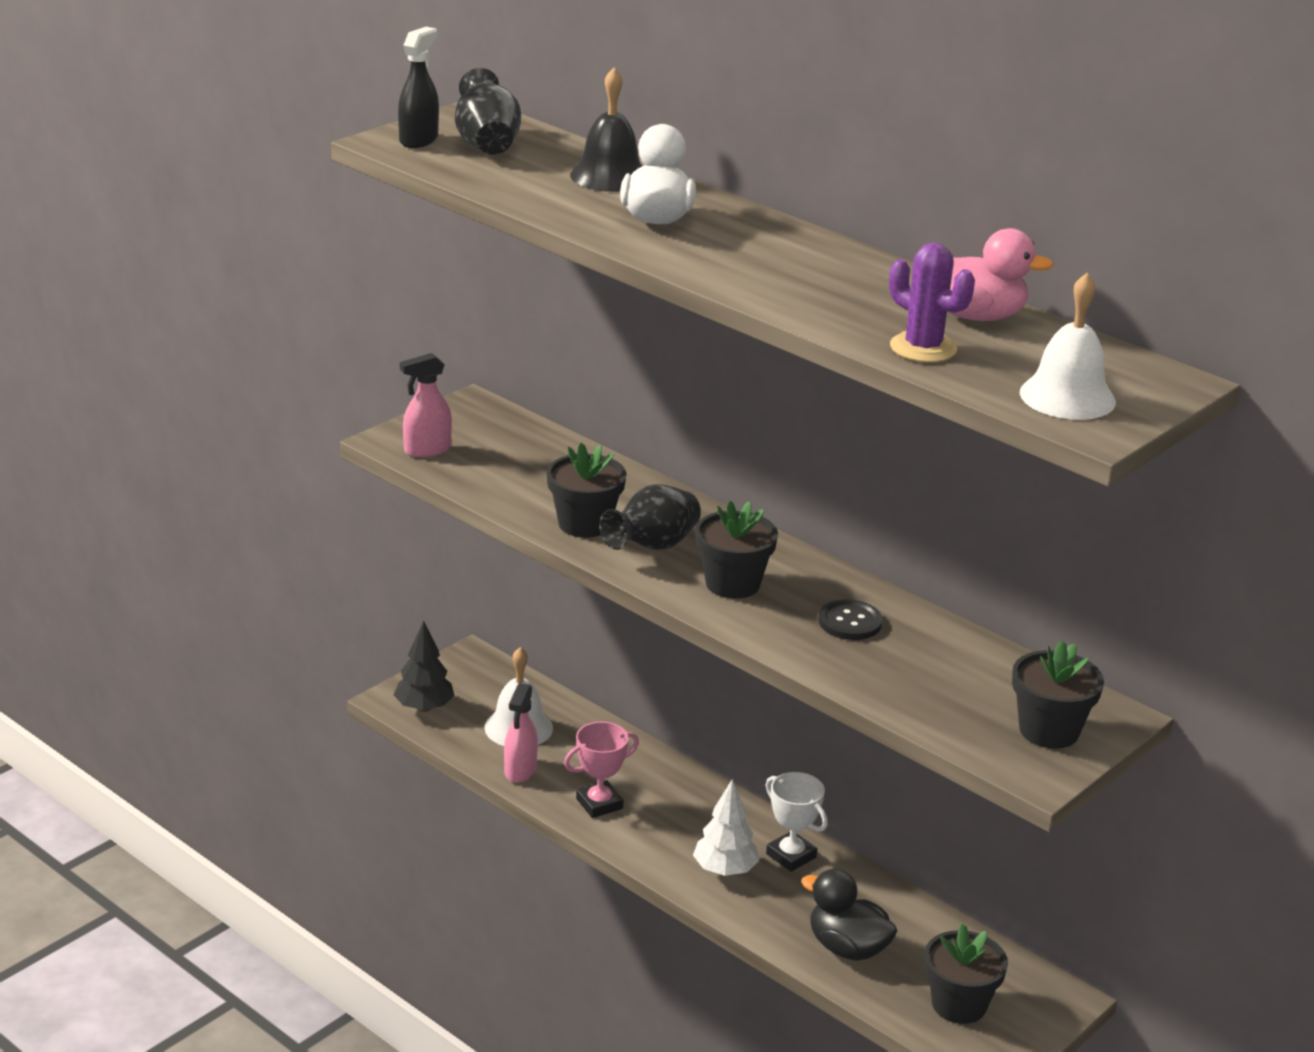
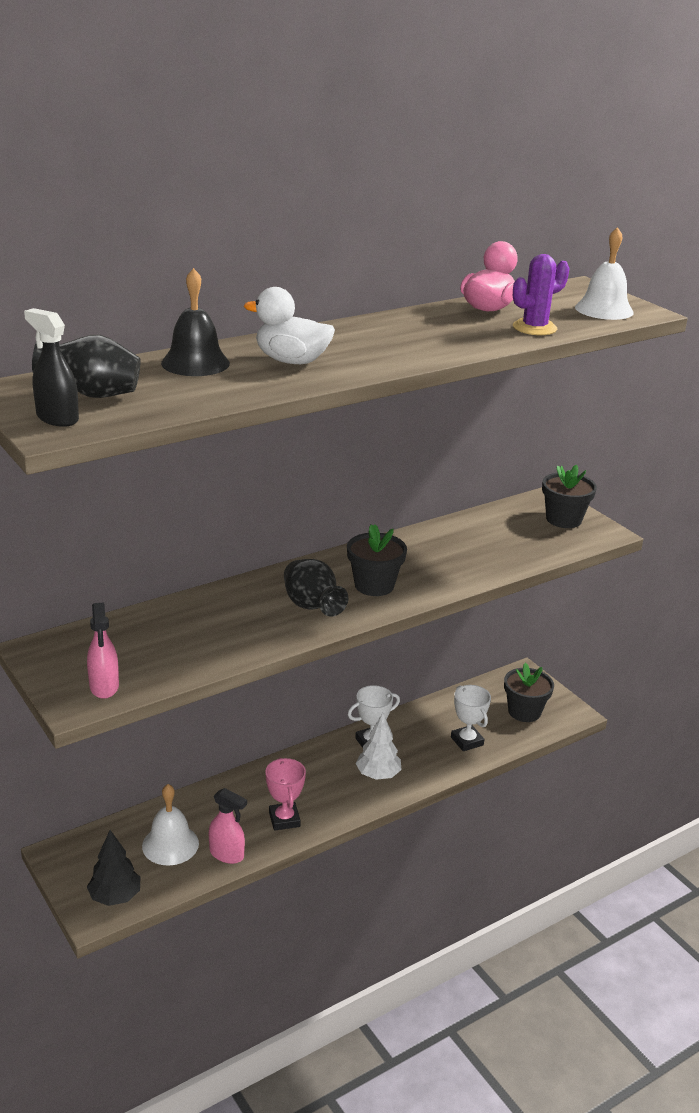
camera: 75 degrees left, 0 degrees up
(584, 524) = (267, 630): black flower pot -> none
(847, 948) = (467, 741): black duck -> white trophy
(850, 622) = (434, 554): black button -> none

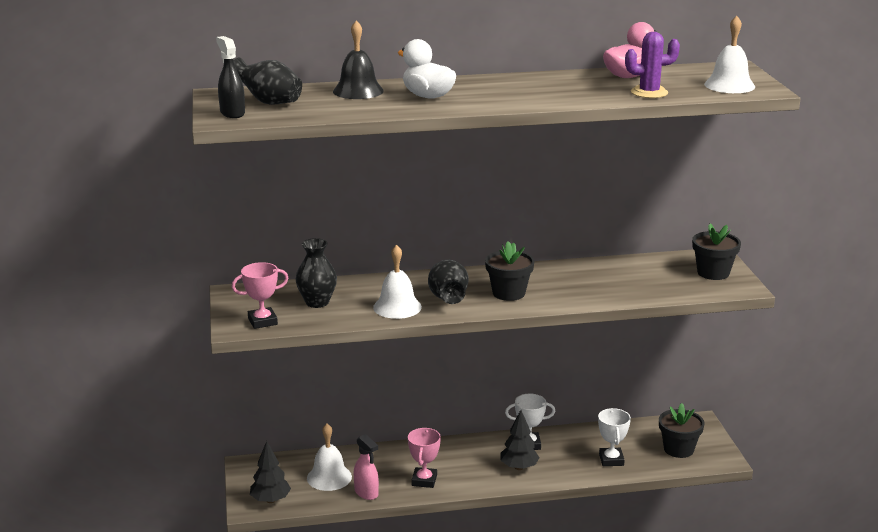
camera: 25 degrees right, 5 degrees down
(104, 687) = (262, 321): pink spray bottle -> pink trophy
(156, 643) = (317, 302): none -> black vase
(260, 630) = (397, 307): none -> white bell
(378, 775) = (519, 467): white tree -> black tree

